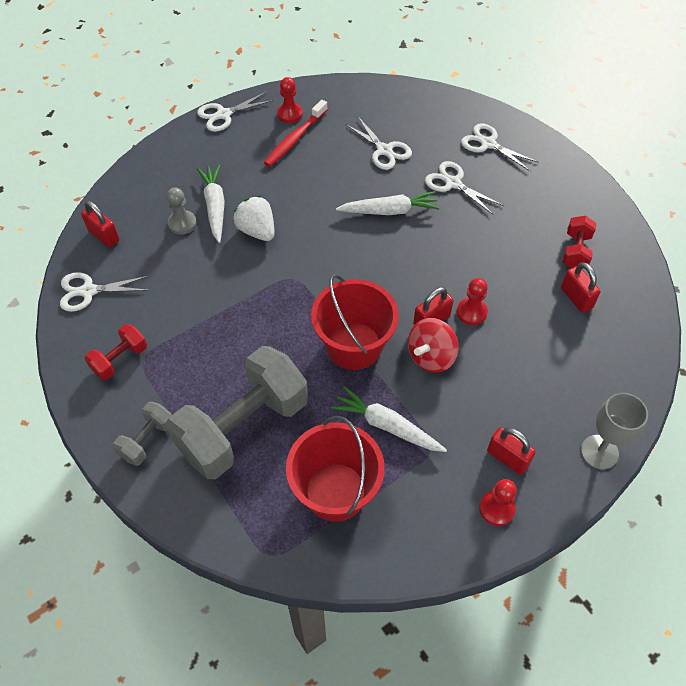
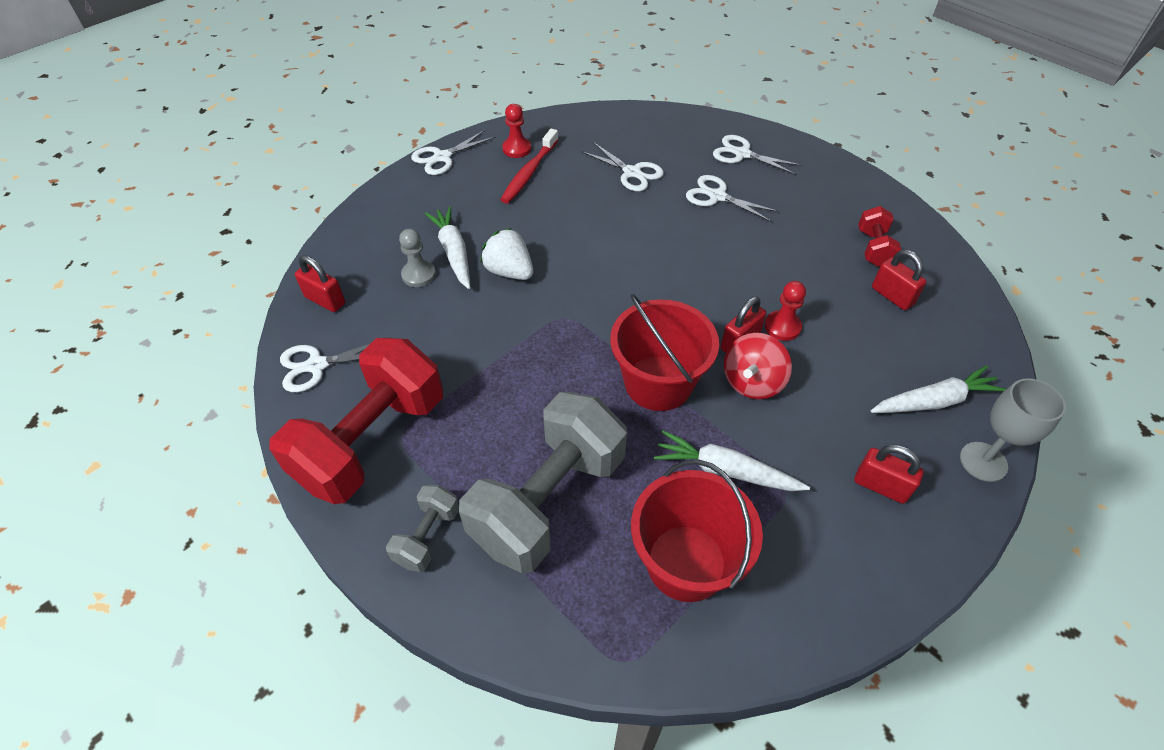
camera: 10 degrees left, 5 degrees down
(120, 360) = (372, 441): red dumbbell -> red dumbbell, size x2.19
(389, 211) = (656, 232): white carrot -> white carrot (934, 401)
(496, 509) = (889, 550): red pawn -> none

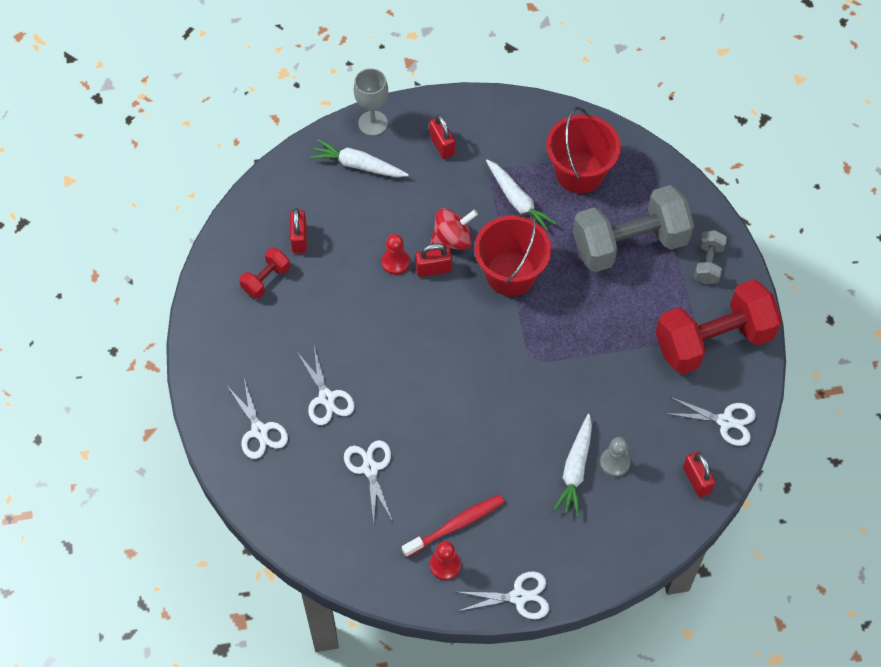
camera: 145 degrees left, 10 degrees up
(427, 536) = (708, 264): grey dumbbell -> grey dumbbell turned 45 degrees counterclockwise
(509, 271) = (545, 423): white strawberry -> none

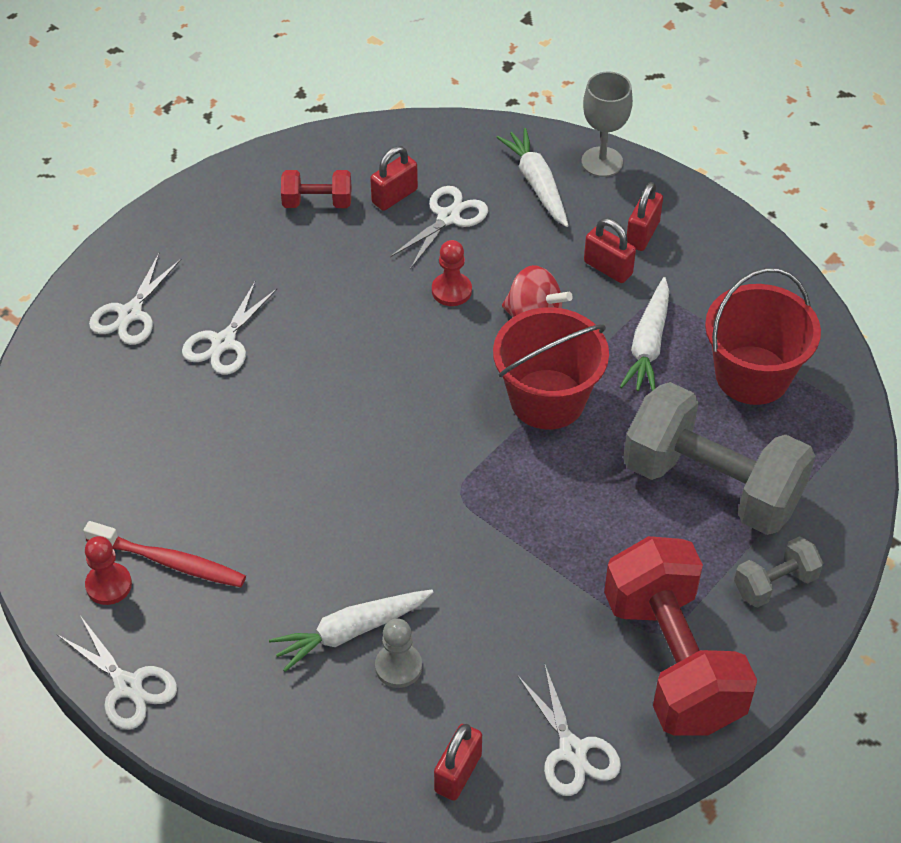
camera: 50 degrees right, 10 degrees down
(370, 468) = (171, 436): white scissors -> white scissors (448, 217)
(433, 269) = (478, 328): red padlock -> red padlock (608, 268)
(713, 341) = (672, 661): red dumbbell -> red dumbbell turned 45 degrees clockwise

